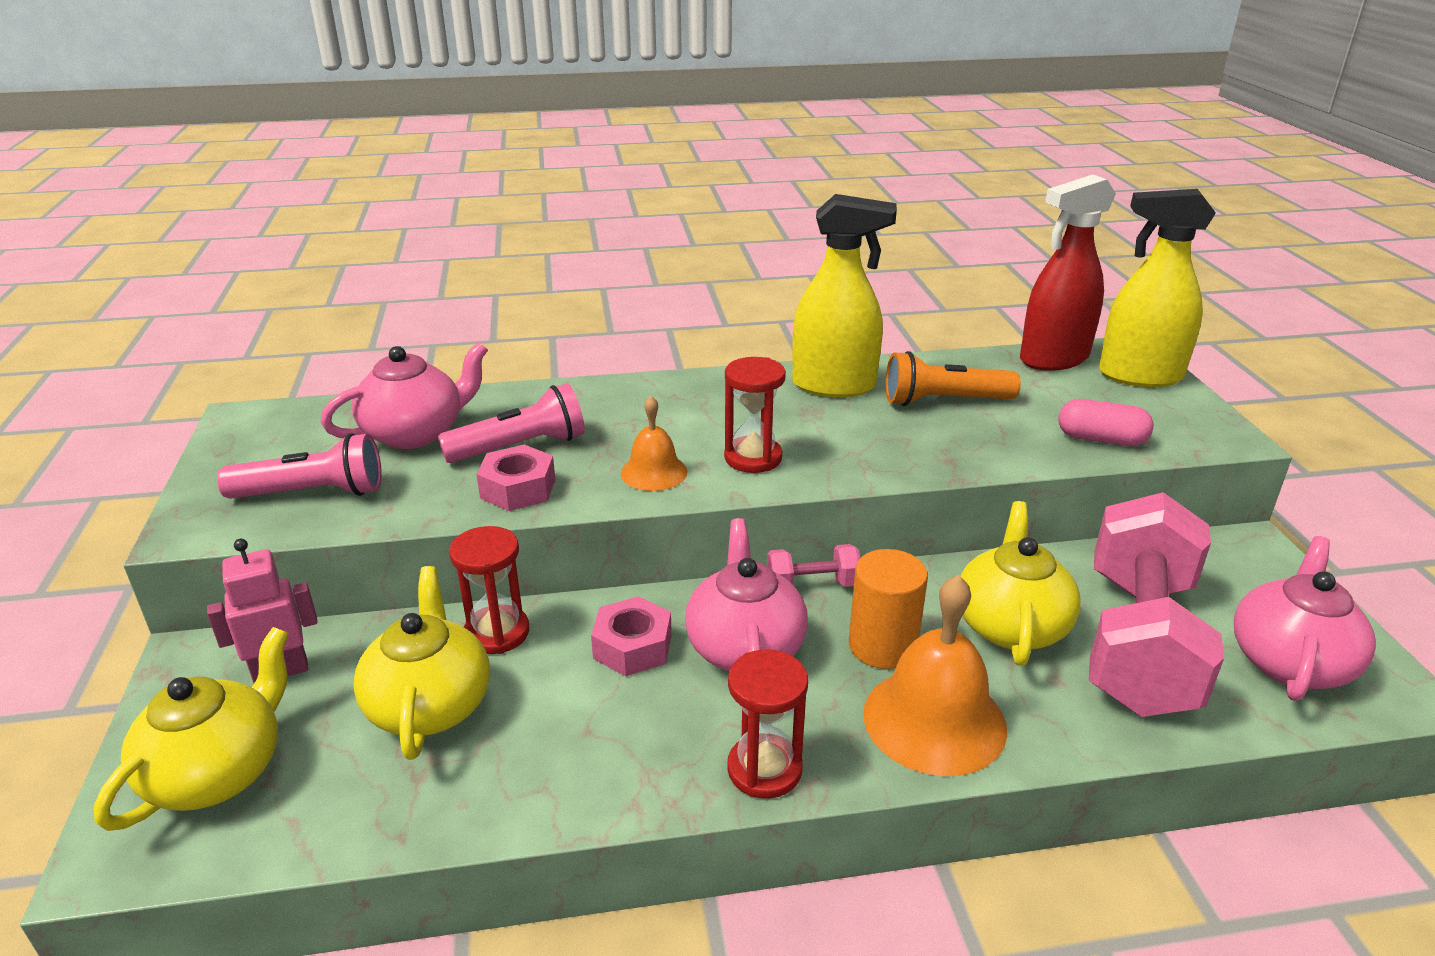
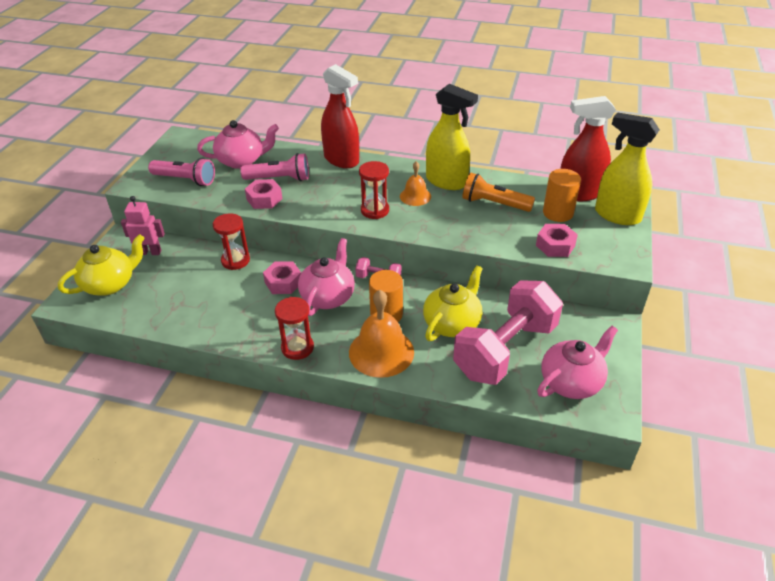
camera: 25 degrees right, 10 degrees up
(430, 705) = (193, 282): yellow teapot -> none
(617, 391) = (341, 160): none -> red spray bottle
(654, 472) = (326, 206): orange bell -> orange bell (415, 196)
(1053, 392) = (558, 213): none -> orange cylinder
(1101, 439) = (555, 245): pink capsule -> pink nut

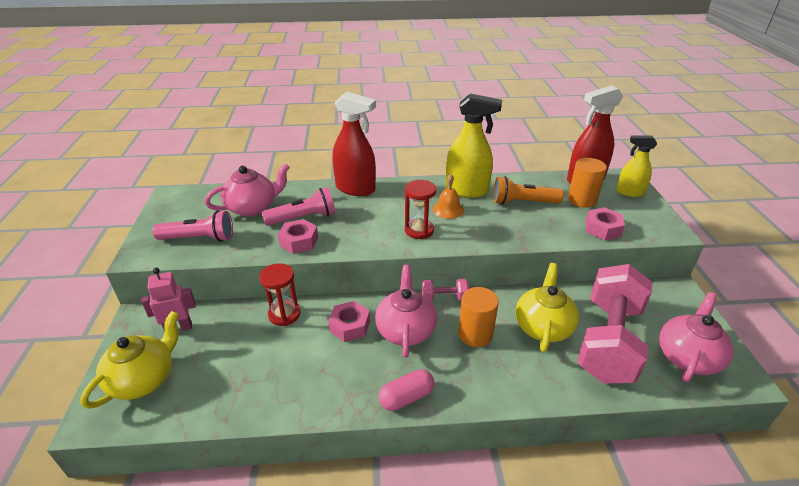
camera: 20 degrees left, 5 degrees down
(297, 348) = (406, 397): red hourglass -> pink capsule
(381, 352) = (496, 377): orange bell -> none
(617, 215) = (629, 192): yellow spray bottle -> yellow spray bottle, size x0.62

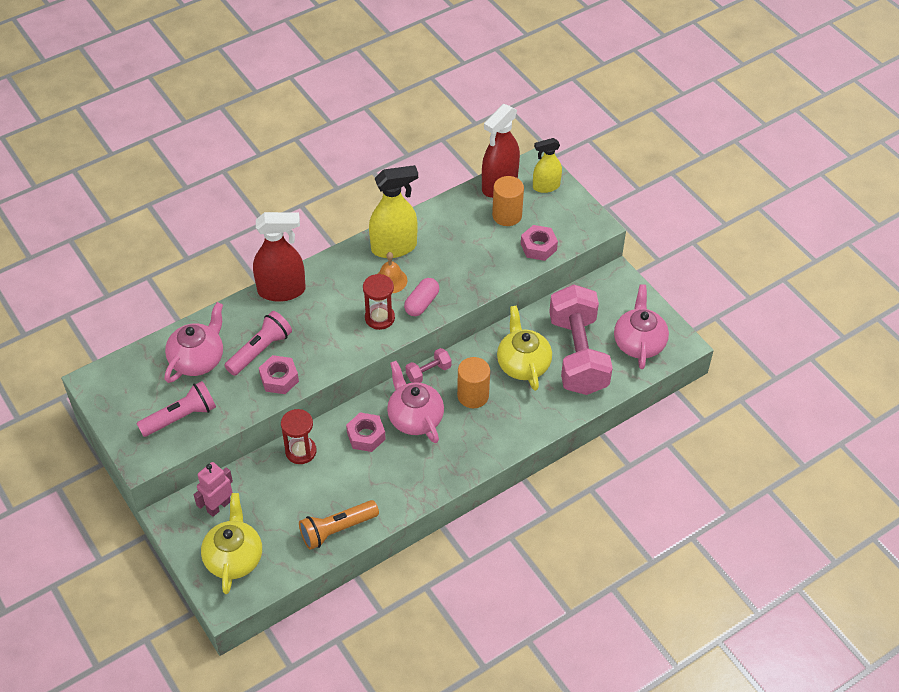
camera: 30 degrees left, 15 degrees up
(406, 397) = (451, 472): pink capsule -> pink capsule (421, 303)
(522, 202) = (455, 241): orange flashlight -> orange flashlight (337, 529)

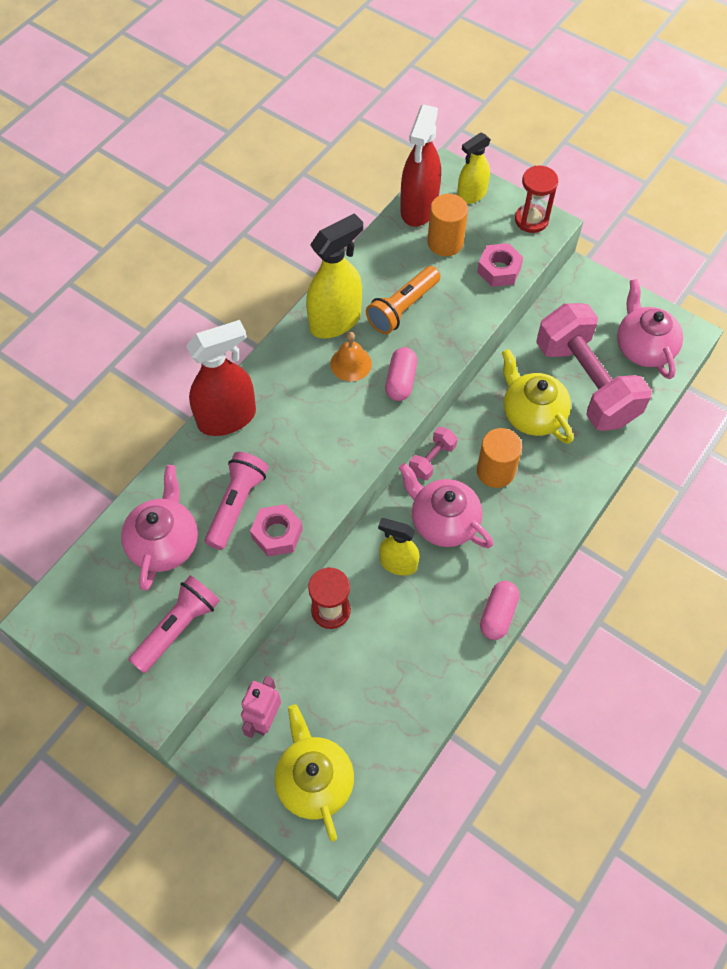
camera: 20 degrees left, 10 degrees up
(337, 529) = (420, 696): orange flashlight -> orange flashlight (402, 308)
(366, 436) = (398, 563): pink nut -> yellow spray bottle
(379, 318) = (360, 415): red hourglass -> red hourglass (531, 220)
(423, 494) = (498, 614): none -> pink capsule

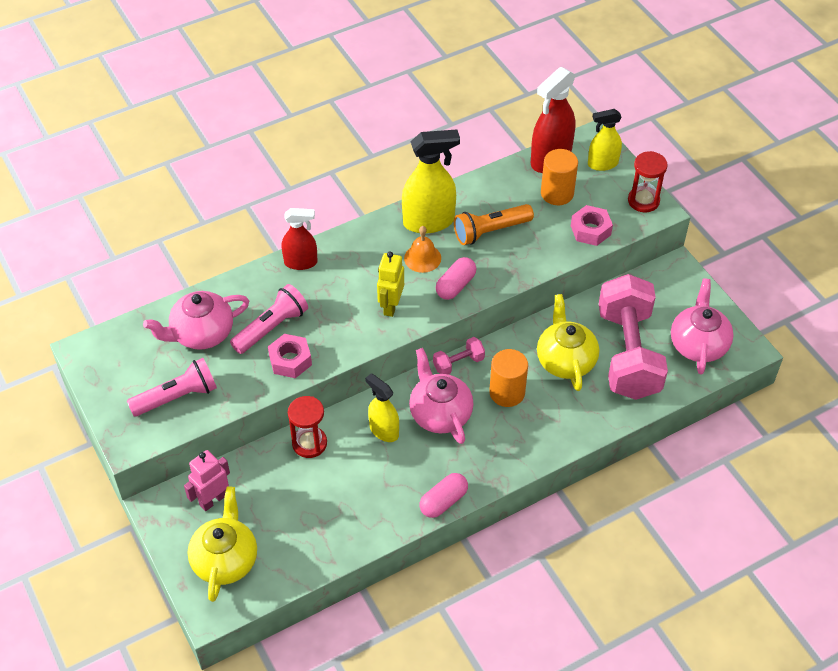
camera: 25 degrees right, 10 degrees down
(164, 543) = (201, 333): pink teapot -> pink teapot turned 150 degrees counterclockwise
(227, 418) = (301, 262): red spray bottle -> red spray bottle, size x0.62
(348, 430) = (391, 306): none -> yellow robot

